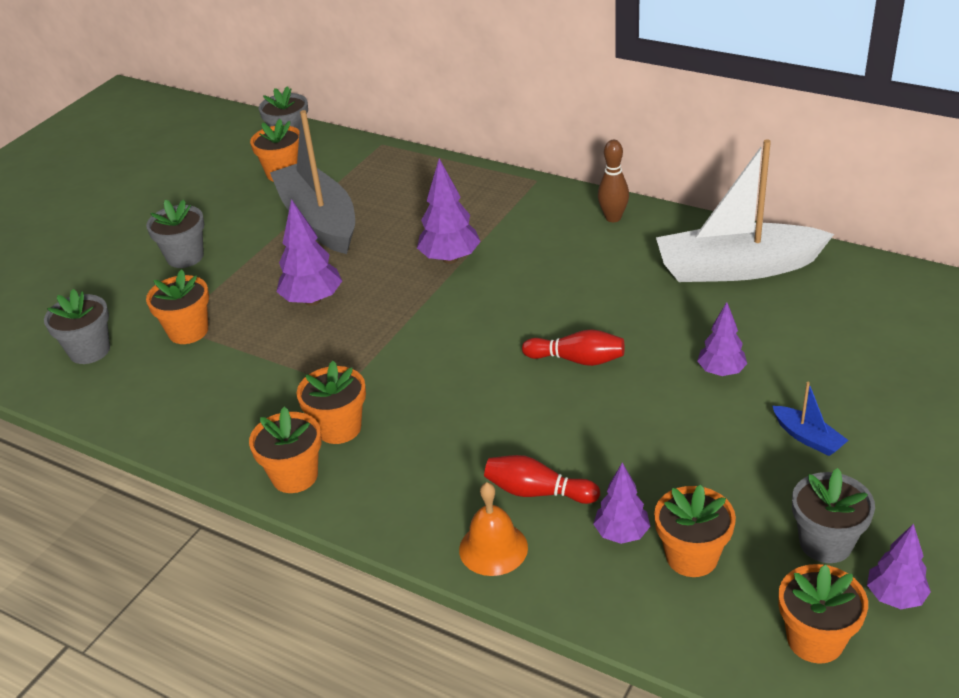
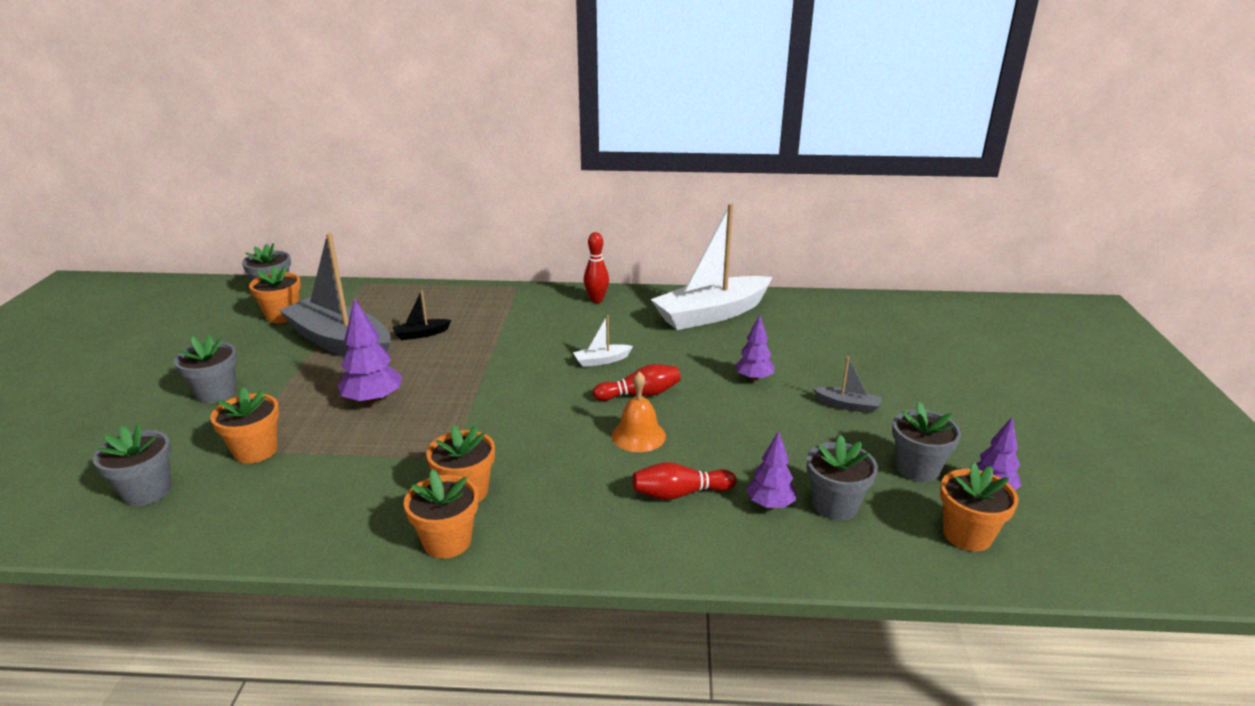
camera: 30 degrees left, 10 degrees down
(400, 226) = (421, 334): none -> black boat
(450, 259) = (482, 348): purple tree -> none
(493, 548) = (675, 546): orange bell -> orange bell (638, 435)
(564, 305) = (601, 361): none -> white boat
(613, 218) = (596, 300): brown bowling pin -> red bowling pin
(692, 556) = (835, 505): orange flower pot -> grey flower pot
(808, 438) = (847, 405): blue boat -> grey boat

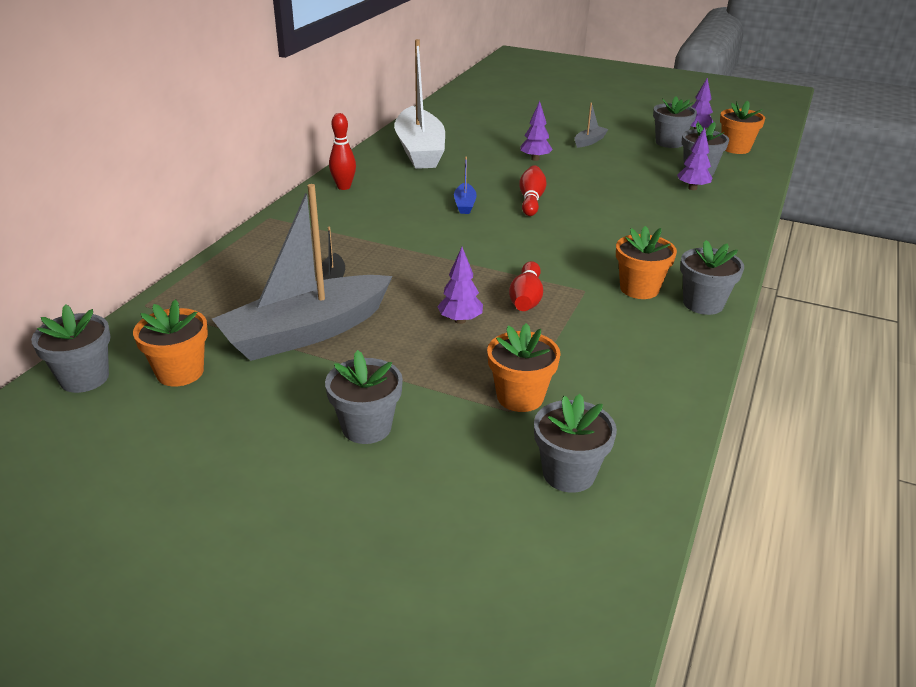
camera: 70 degrees left, 5 degrees up
(373, 401) = (460, 320): purple tree -> purple tree, size x0.66
(447, 541) = (703, 304): orange flower pot -> grey flower pot
(601, 361) = (465, 204): white boat -> blue boat
(638, 435) = (591, 211): orange bell -> none
(680, 493) = (671, 211): red bowling pin -> red bowling pin (526, 298)

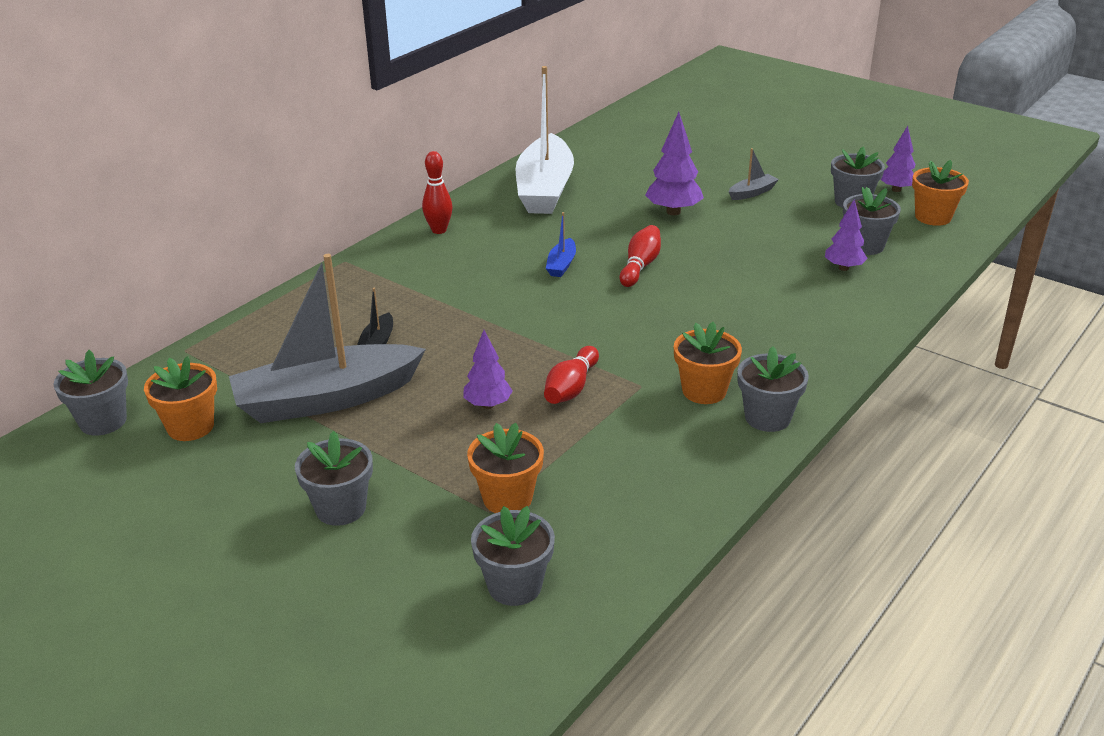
camera: 15 degrees right, 0 degrees up
(535, 159) = (673, 211): purple tree -> purple tree, size x1.51

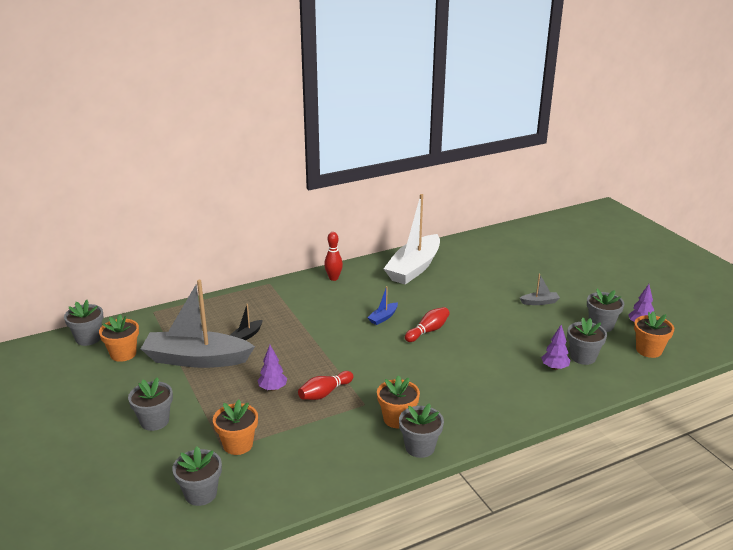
camera: 25 degrees right, 5 degrees down
(673, 211) = (478, 302): purple tree -> none

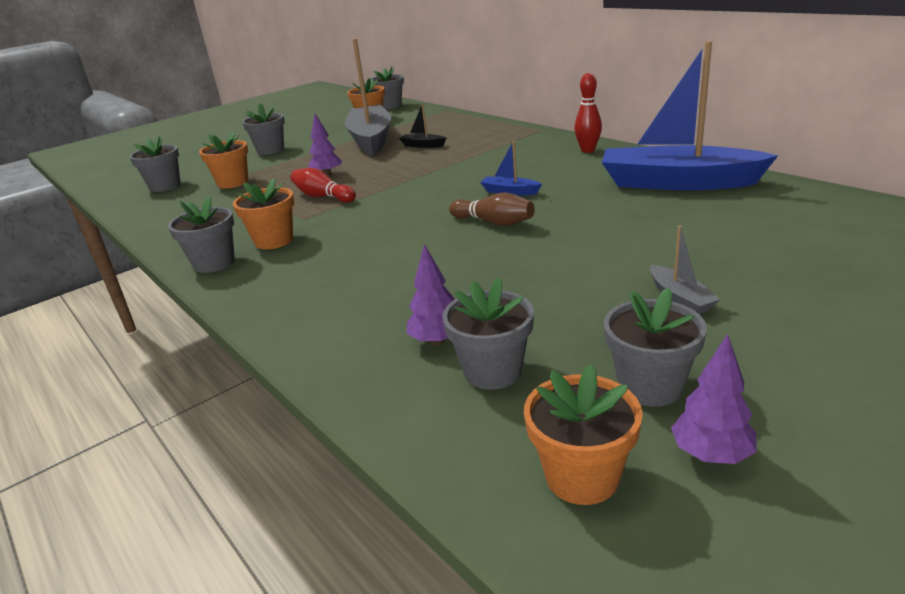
camera: 80 degrees right, 0 degrees up
(414, 268) = (677, 183): white boat -> blue boat
(428, 331) = (494, 222): red bowling pin -> brown bowling pin

